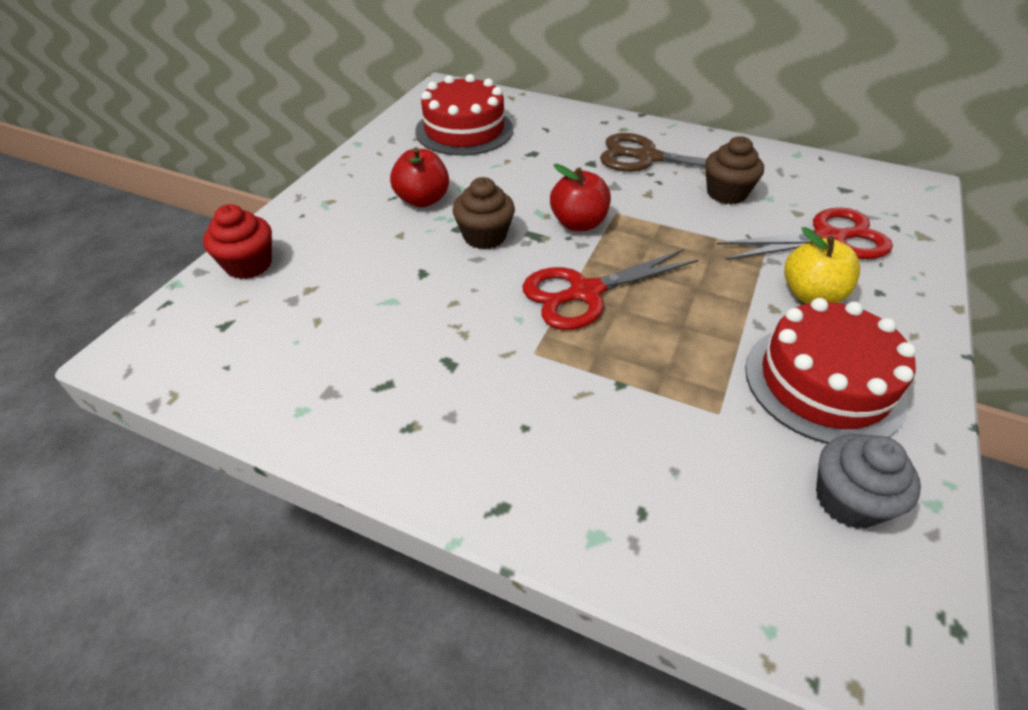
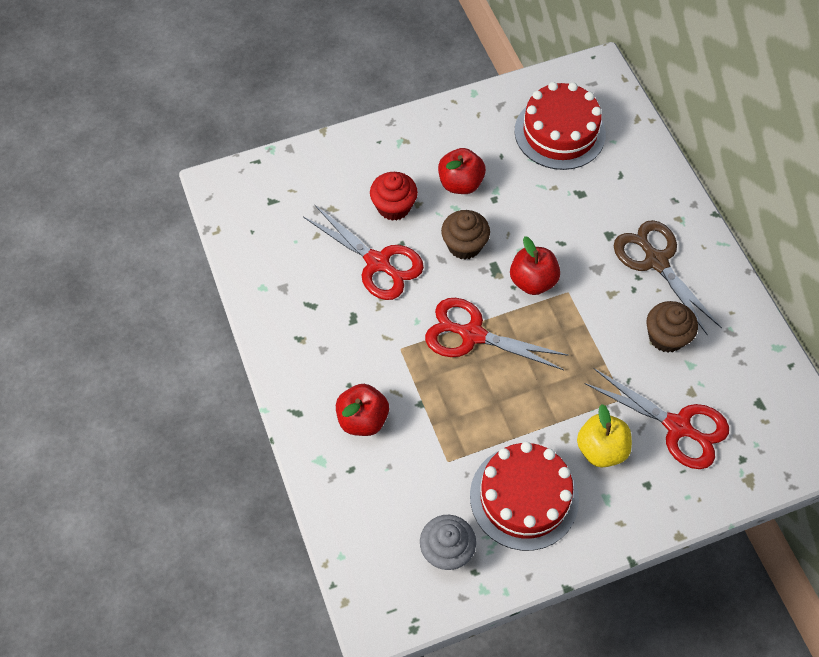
camera: 45 degrees right, 15 degrees up
(248, 264) = (317, 163): red cupcake -> red cupcake (394, 207)
(416, 300) = (377, 263): none -> red scissors
(584, 448) = (363, 419): none -> red apple

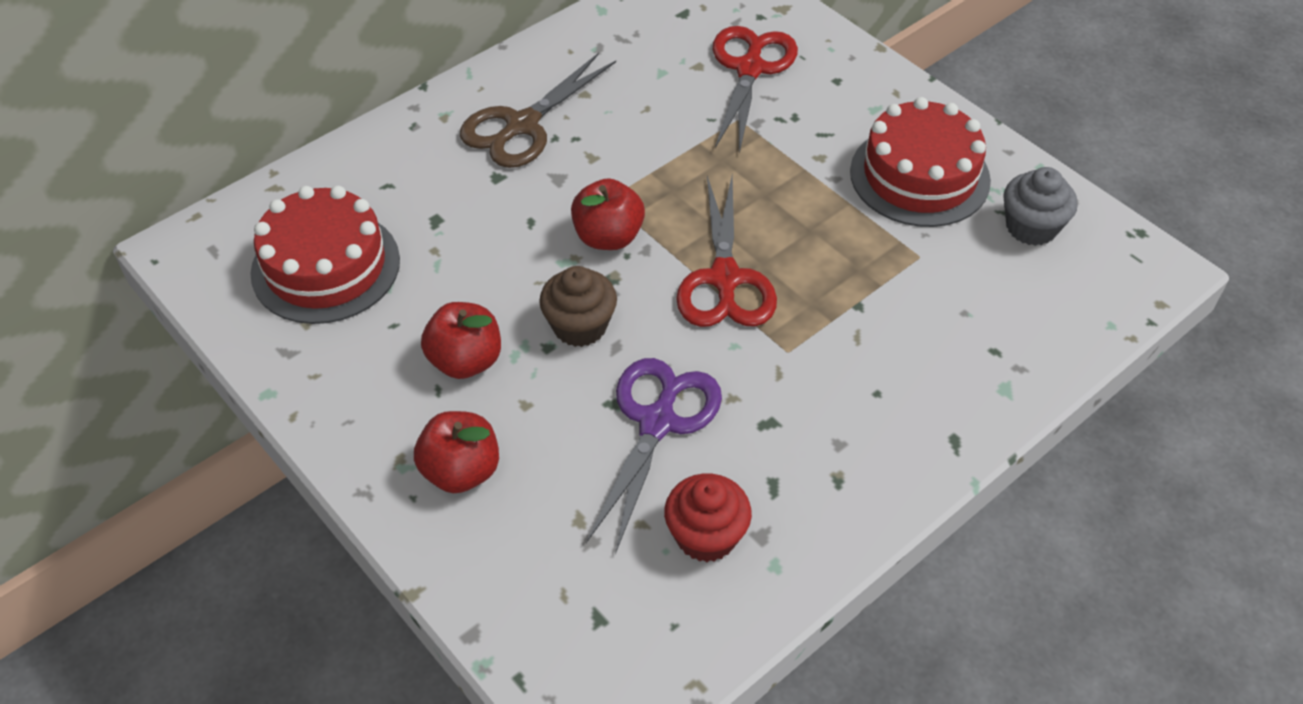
camera: 110 degrees left, 10 degrees down
(363, 419) = (918, 360): red apple -> red apple (461, 471)
(377, 263) = (657, 422): red scissors -> purple scissors
(394, 207) = (543, 434): red cupcake -> red cupcake (706, 536)
(601, 449) = (817, 124): yellow apple -> none
(666, 337) = (633, 98): brown cupcake -> none

